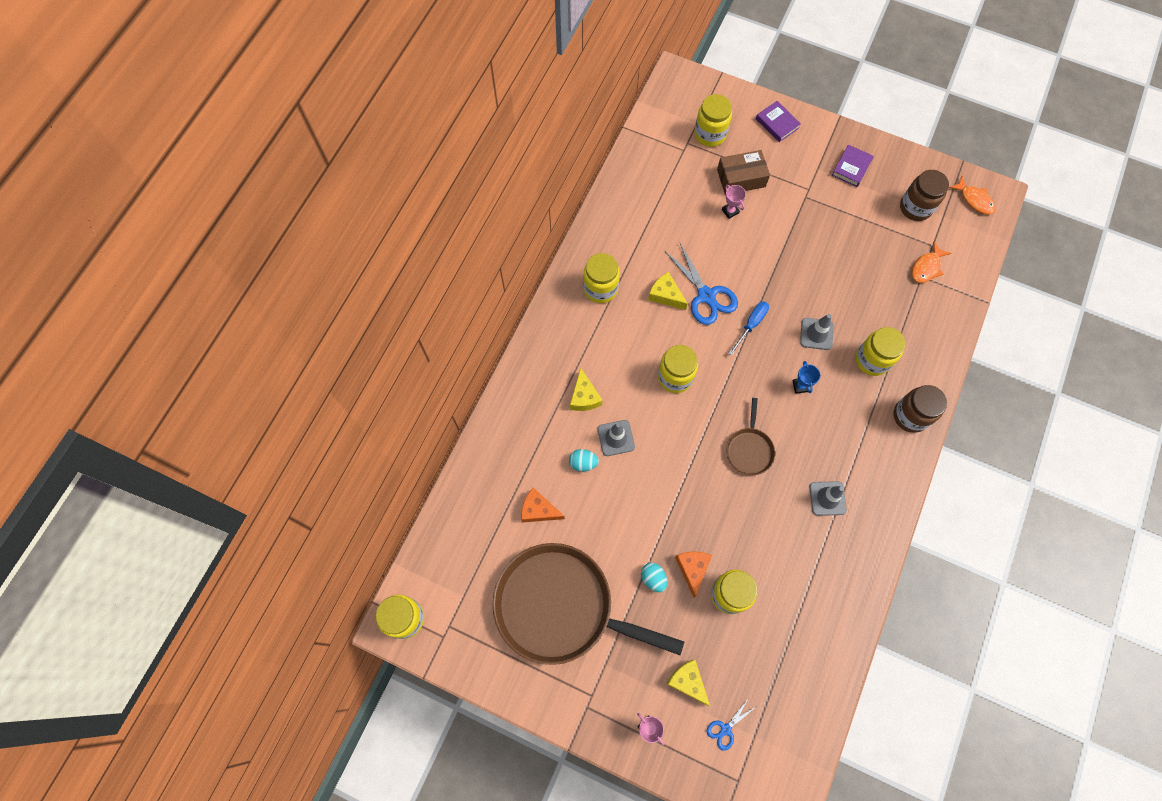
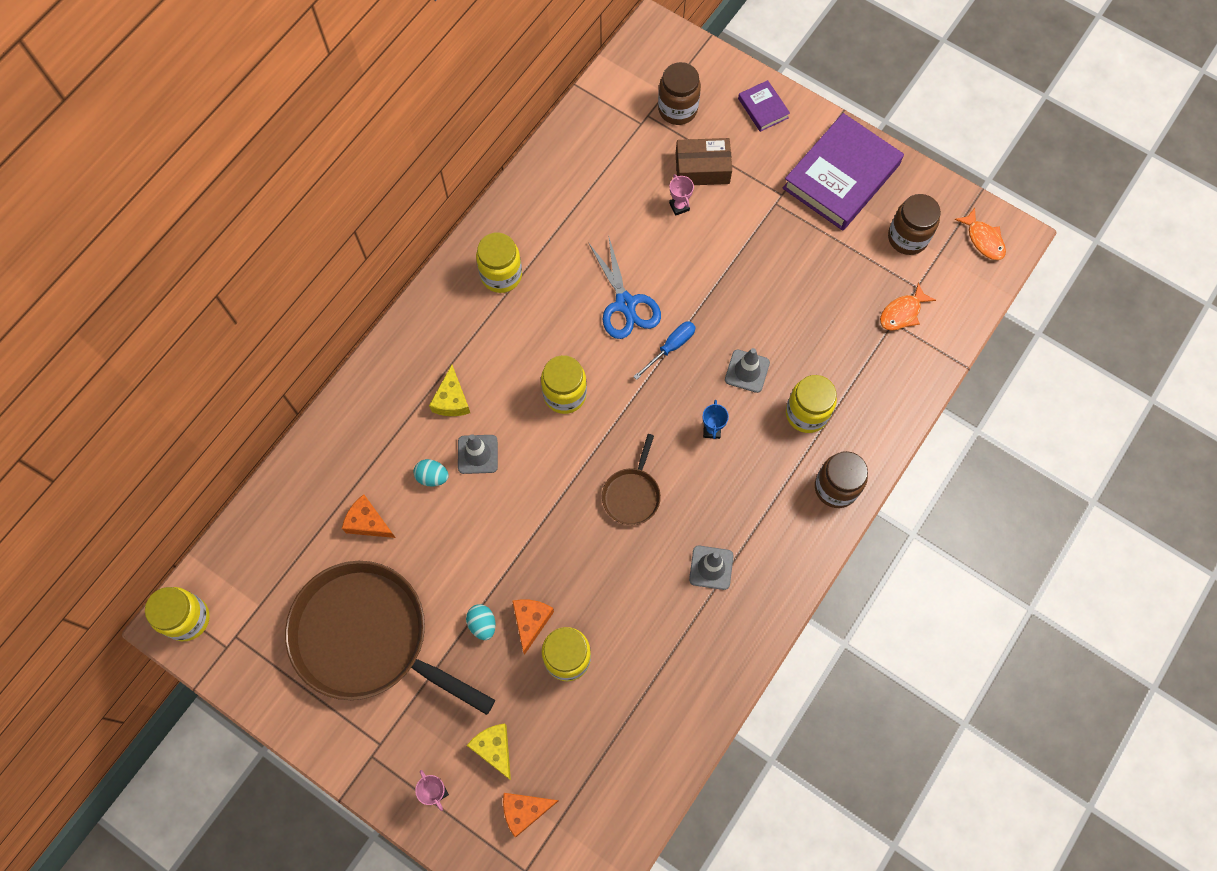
camera: 10 degrees right, 0 degrees up
(665, 295) = (577, 295): yellow cheese -> none
(710, 134) = (677, 109): yellow jar -> brown jar
(725, 729) = (525, 810): blue scissors -> orange cheese
(851, 167) = (841, 176): purple book -> purple book, size x2.18

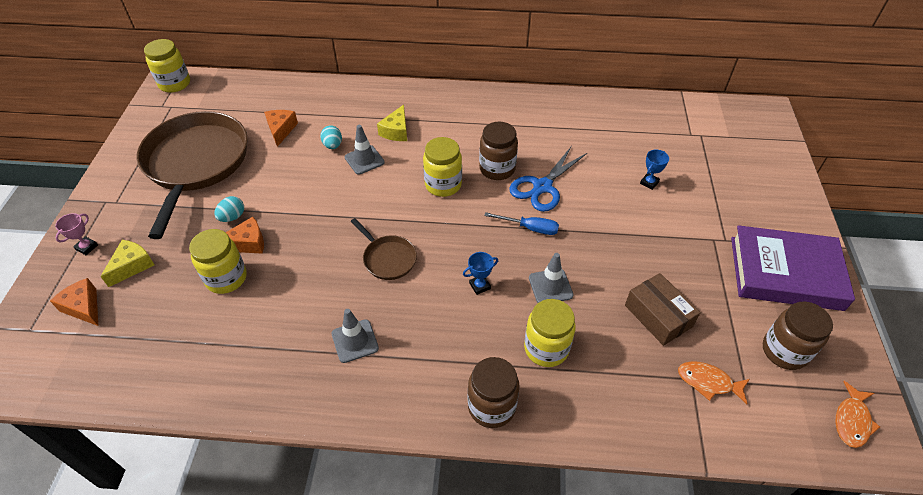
camera: 60 degrees right, 20 degrees down
(452, 400) = (396, 131): yellow cheese -> yellow cheese turned 45 degrees counterclockwise
(501, 275) = (507, 116): yellow jar -> none
(632, 495) = (388, 258): brown pan -> brown pan turned 120 degrees counterclockwise
(677, 109) = (724, 148): brown jar -> brown jar (497, 169)
(679, 206) = (649, 182): pink trophy -> blue trophy
(702, 169) = (693, 182): brown box -> brown box (658, 316)
(763, 108) = (783, 195): purple book -> none

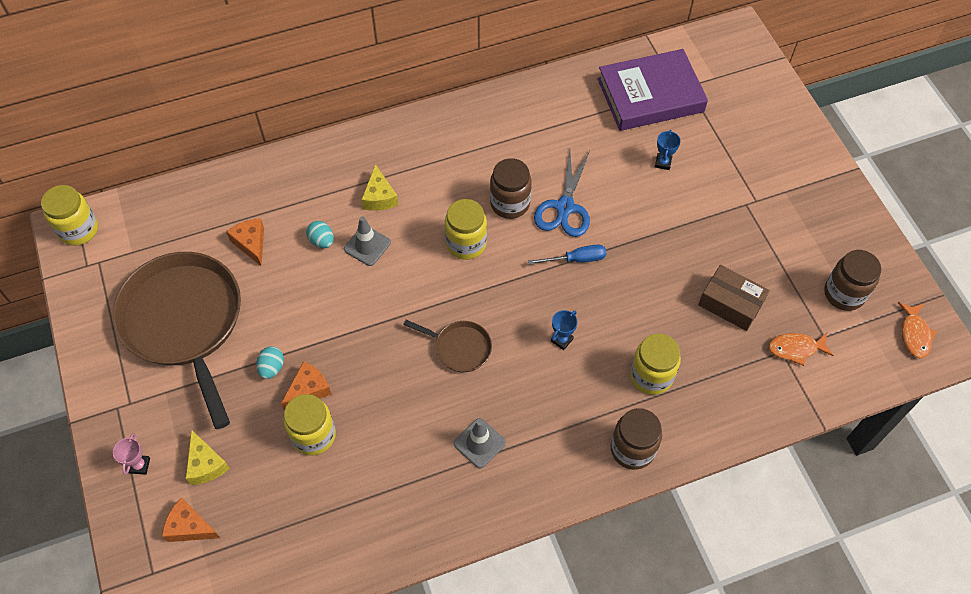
camera: 25 degrees left, 10 degrees up
(132, 266) = (206, 464): yellow cheese -> yellow cheese turned 150 degrees clockwise
(550, 286) = (625, 313): grey traffic cone -> none
(785, 273) = (818, 215): purple book -> purple book (650, 95)

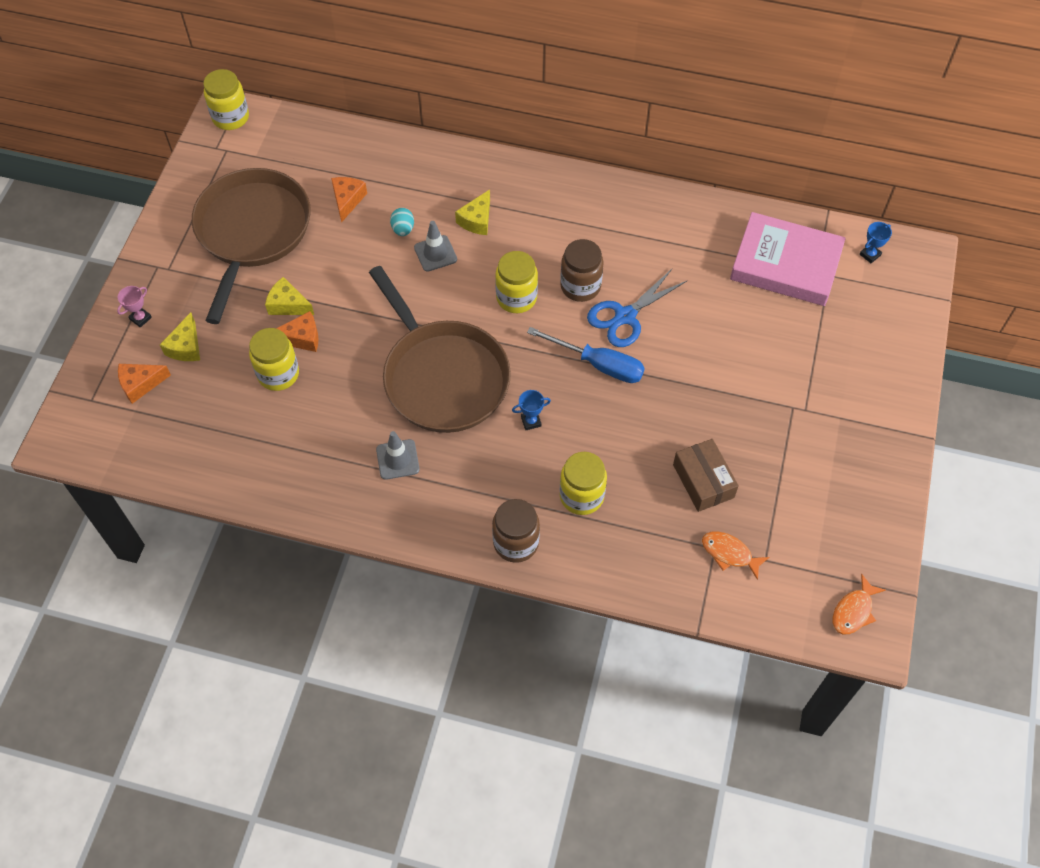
camera: 35 degrees right, 0 degrees up
(190, 527) = (140, 384): orange cheese -> orange cheese turned 75 degrees counterclockwise
(272, 368) = (288, 305): turquoise egg -> yellow cheese
(460, 348) = (443, 377): brown pan -> brown pan, size x2.26
(576, 259) = (598, 364): blue screwdriver -> blue screwdriver, size x1.54
(650, 95) = (785, 264): purple book -> pink book
(663, 163) = (746, 328): blue trophy -> blue trophy (870, 255)
(844, 294) = (817, 536): brown jar -> none

